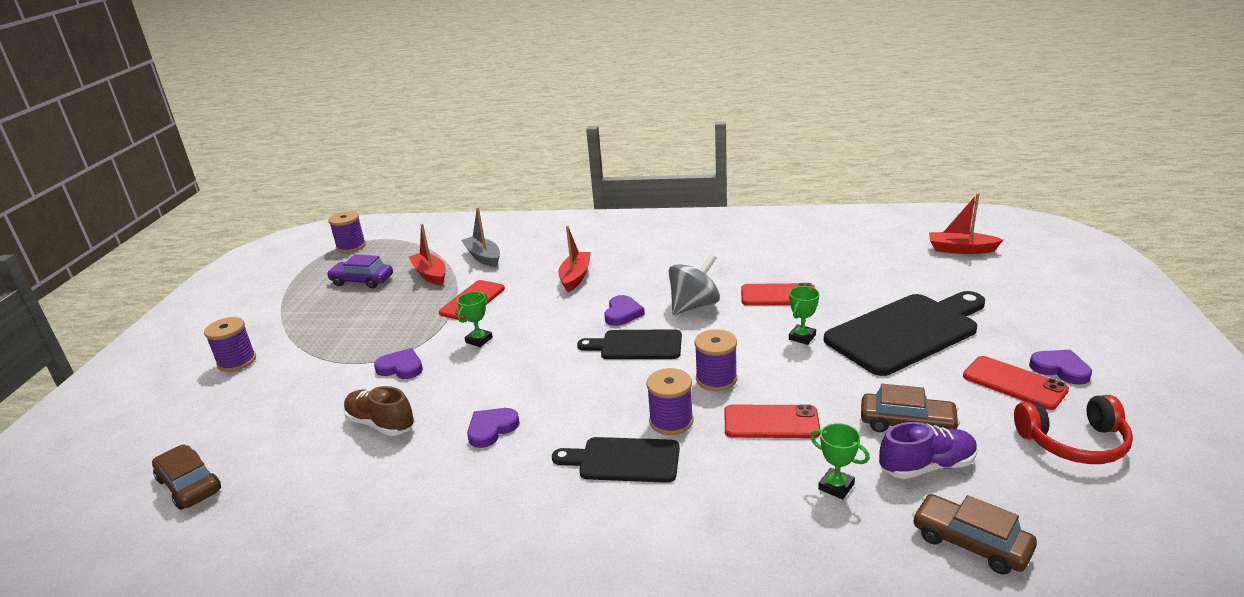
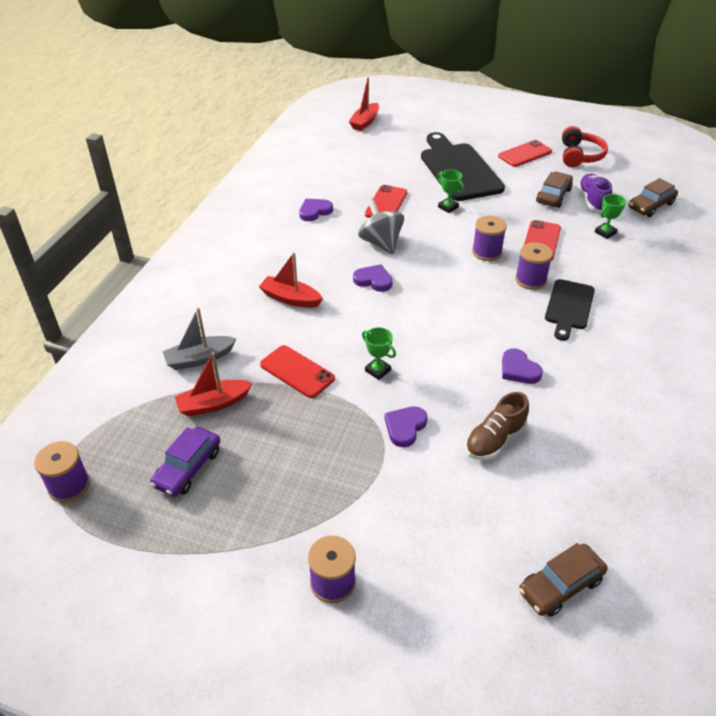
camera: 80 degrees left, 15 degrees up
(636, 345) = (427, 280): black cutting board -> none
(1060, 369) = (516, 138): purple heart -> purple heart (315, 211)

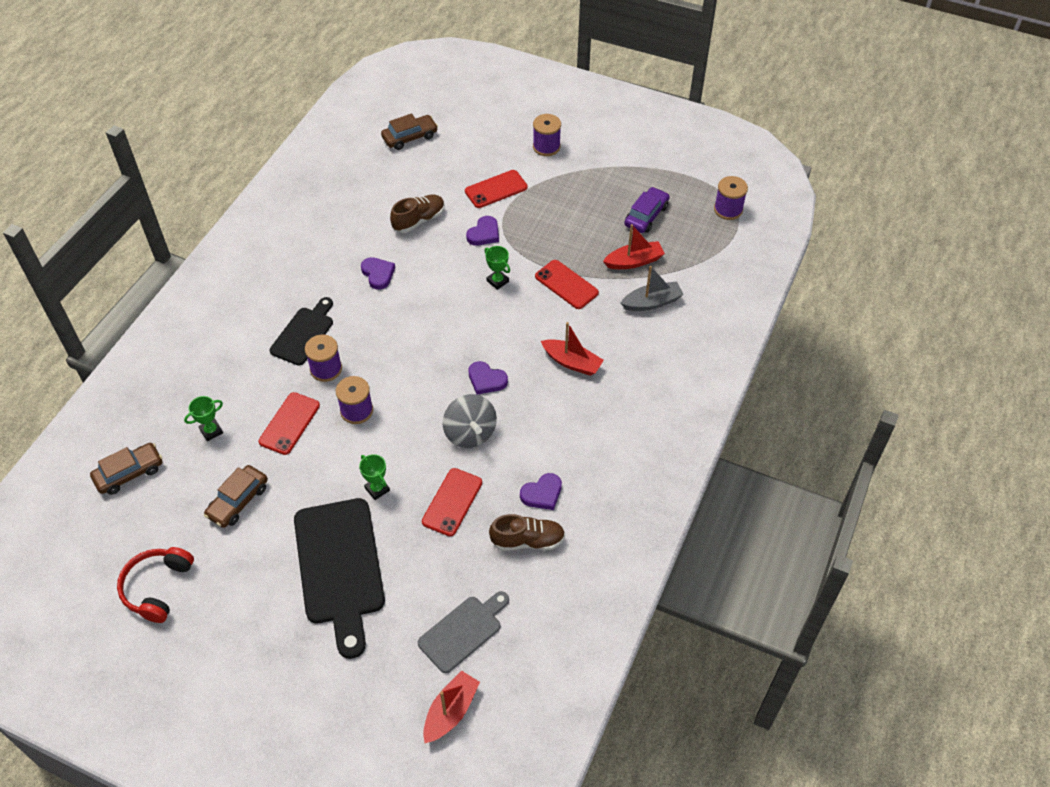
camera: 175 degrees left, 10 degrees up
(324, 188) = (527, 541): none -> brown shoe
(364, 149) = (463, 631): none -> grey cutting board
(525, 154) = (233, 598): red phone -> red phone (496, 189)
(592, 201) = (195, 488): purple shoe -> none

